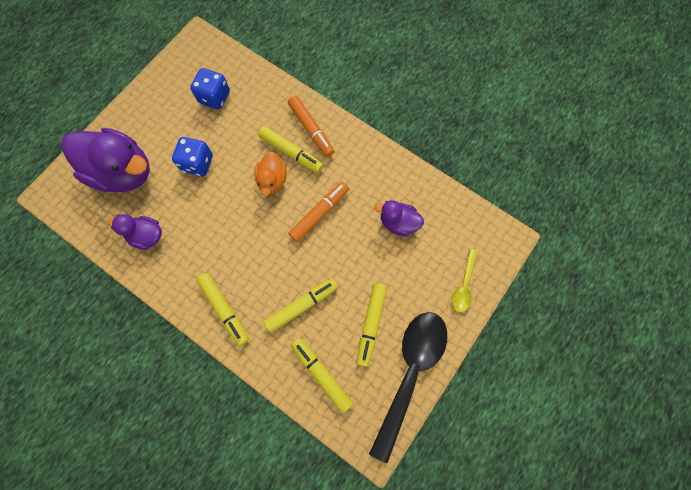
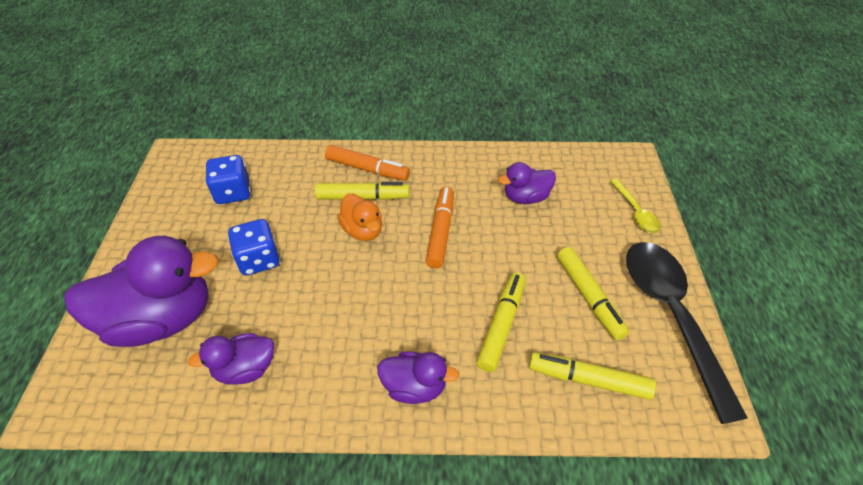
camera: 35 degrees left, 25 degrees down
(224, 309) = (414, 387): yellow marker -> purple duck

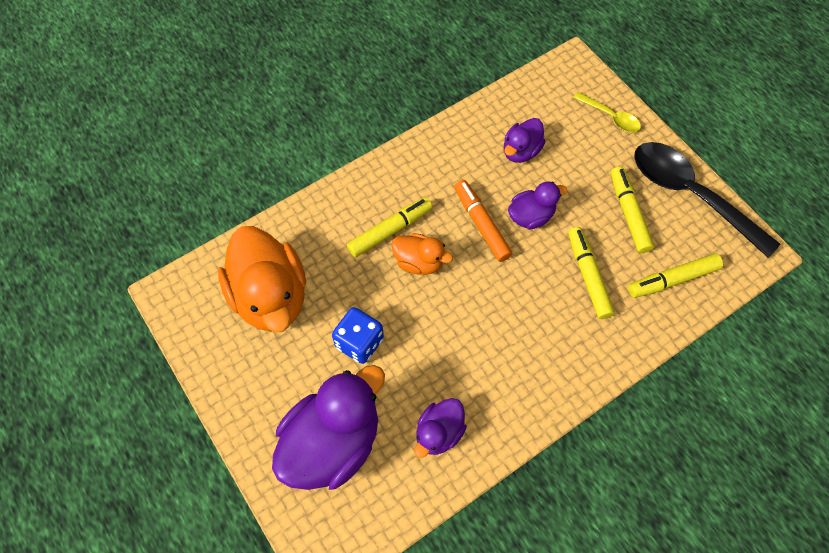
camera: 35 degrees left, 15 degrees up
(233, 193) = (270, 296): blue dice -> orange duck
(367, 169) = (367, 200): orange marker -> none
(414, 387) = (568, 362): purple duck -> purple duck (531, 216)
(588, 296) = (628, 214): yellow marker -> yellow marker turned 135 degrees counterclockwise

